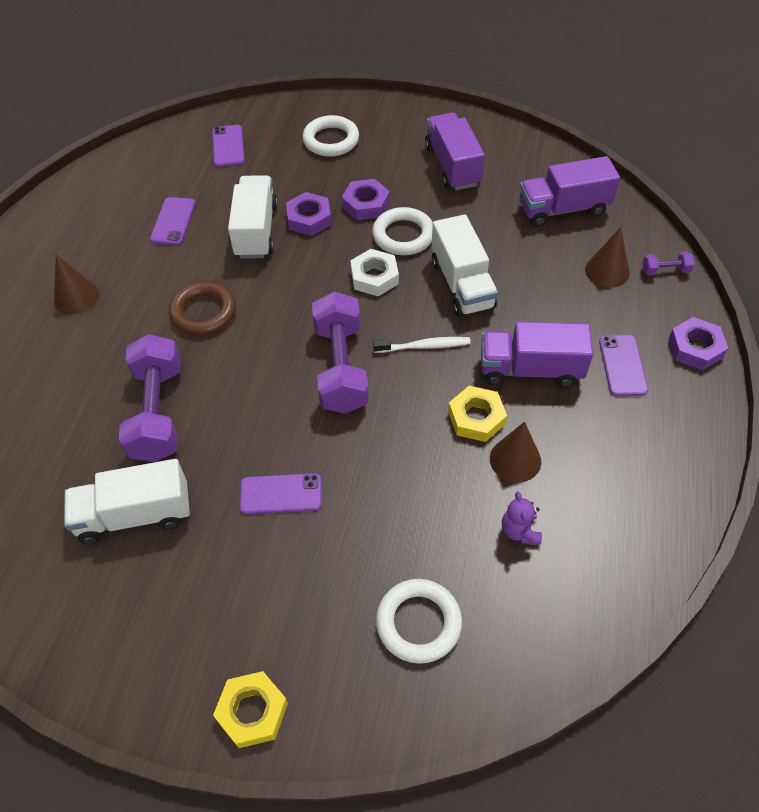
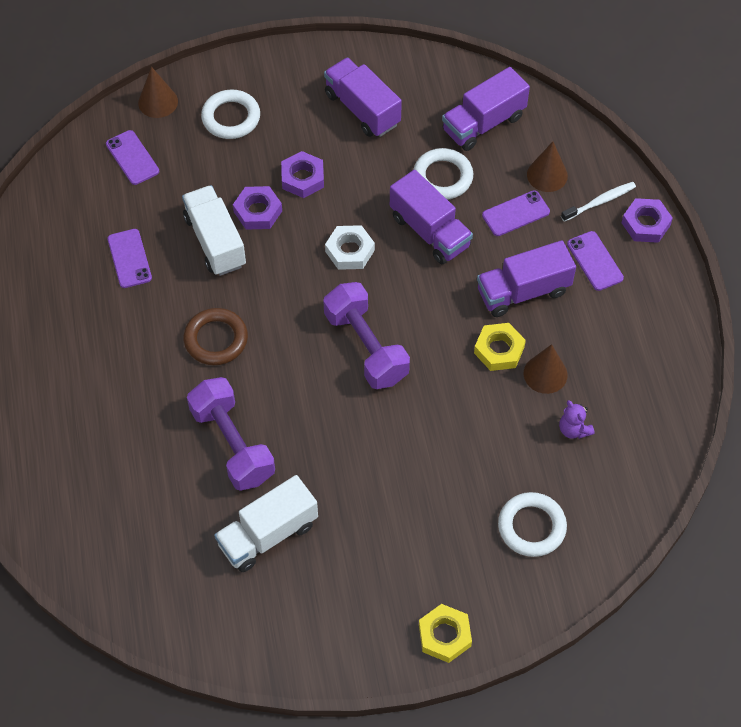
camera: 25 degrees left, 5 degrees up
(76, 297) = (87, 367): brown cone -> brown cone (158, 102)
(281, 494) = (376, 472): purple phone -> purple phone (516, 214)
(403, 235) = (354, 200): white ring -> white ring (442, 177)
(424, 346) = (426, 302): white toothbrush -> white toothbrush (600, 202)
(462, 284) = (429, 231): white truck -> purple truck
(665, 270) = (595, 158): purple dumbbell -> none

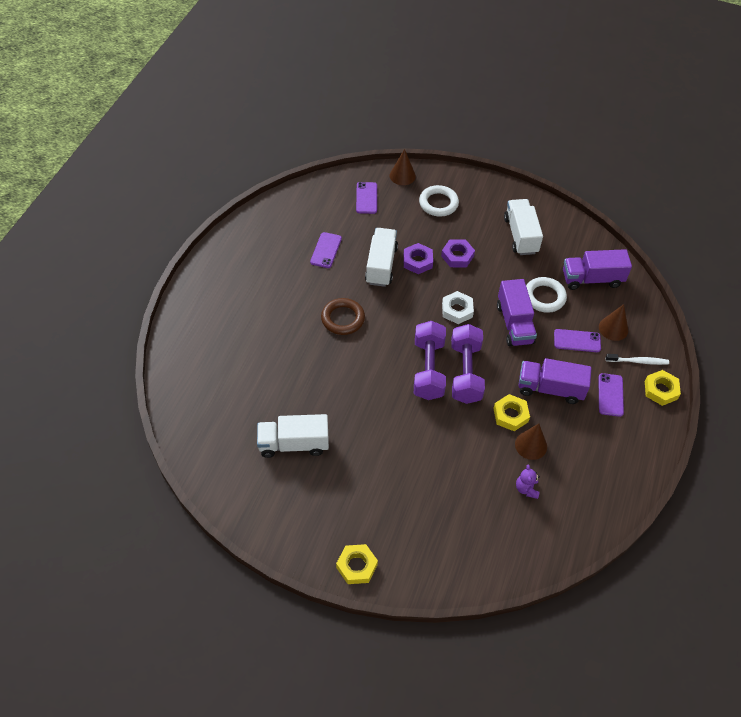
camera: 30 degrees right, 5 degrees down
(232, 444) = (310, 382): purple dumbbell -> purple dumbbell (465, 373)
(362, 109) = (520, 235): purple truck -> white truck
(531, 527) = (458, 532): white ring -> none
(646, 224) = (661, 390): purple nut -> yellow nut

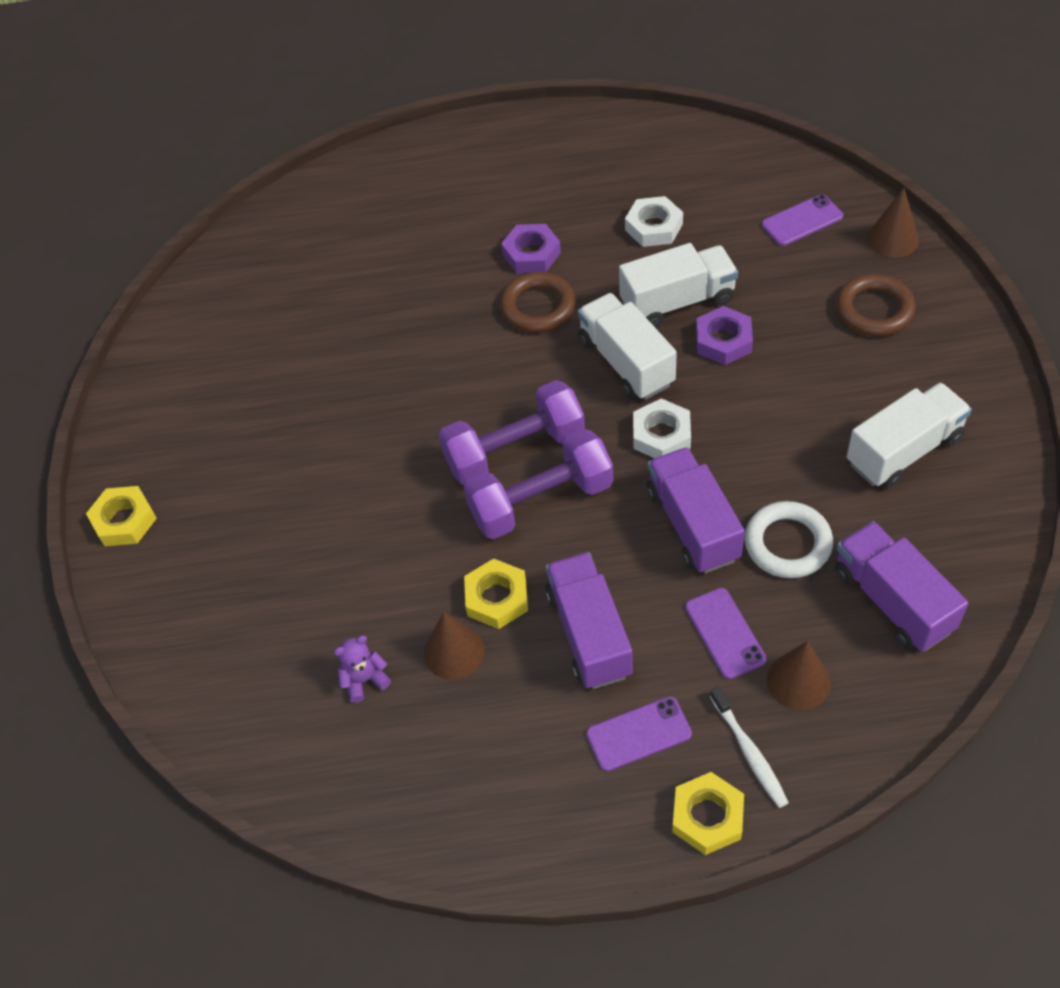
camera: 70 degrees right, 0 degrees up
(293, 444) = (283, 359): white truck -> white truck (626, 362)
(326, 250) = (654, 227): purple phone -> white nut
(438, 203) = (874, 310): white ring -> brown ring
(457, 256) = (778, 385): purple nut -> purple nut (531, 254)
(514, 324) = (693, 525): purple truck -> purple truck turned 105 degrees clockwise

